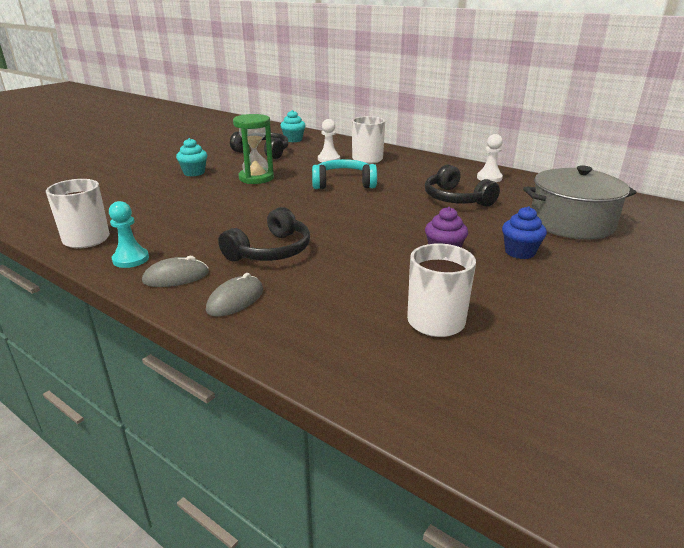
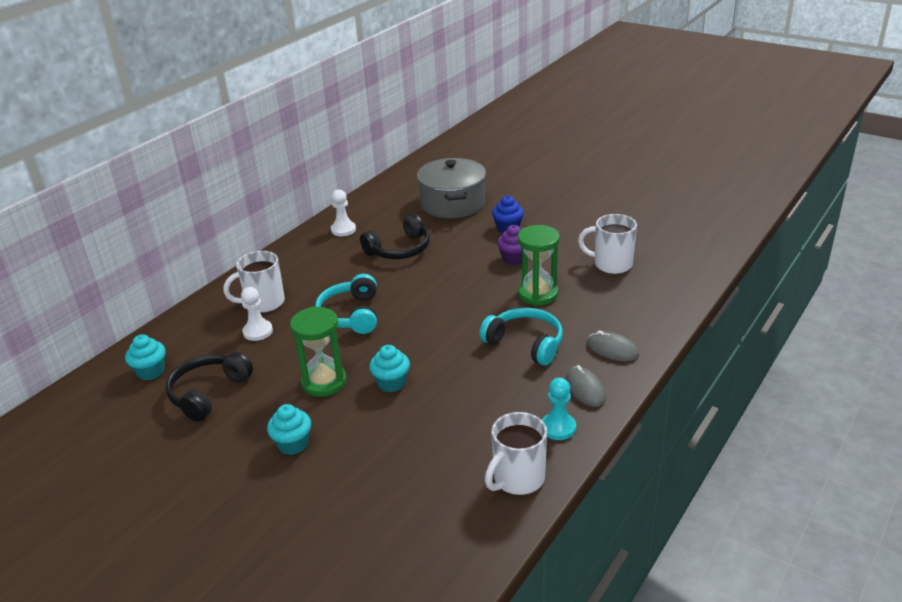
camera: 90 degrees left, 5 degrees up
(242, 197) = (391, 383): none -> turquoise cupcake
(271, 251) = (525, 343): black headphones -> turquoise headphones
(364, 262) = (538, 294): none -> green hourglass

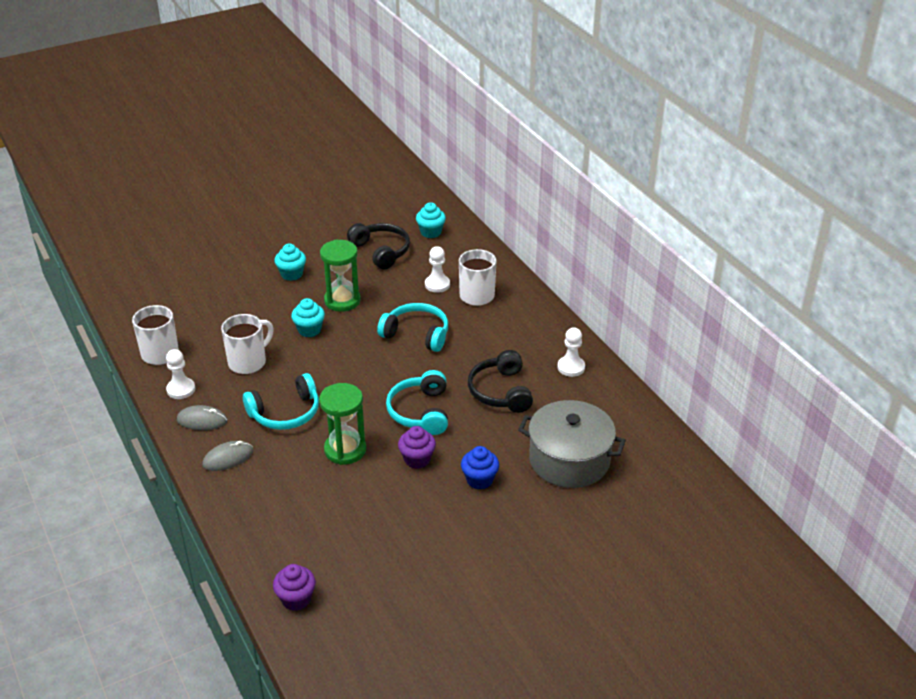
camera: 115 degrees right, 5 degrees up
(458, 276) = (420, 412): none -> turquoise headphones
(558, 428) = (181, 389): turquoise pawn -> white pawn
(611, 264) = (345, 524): white mug -> white mug (248, 362)
(698, 257) = (296, 599): none -> purple cupcake

